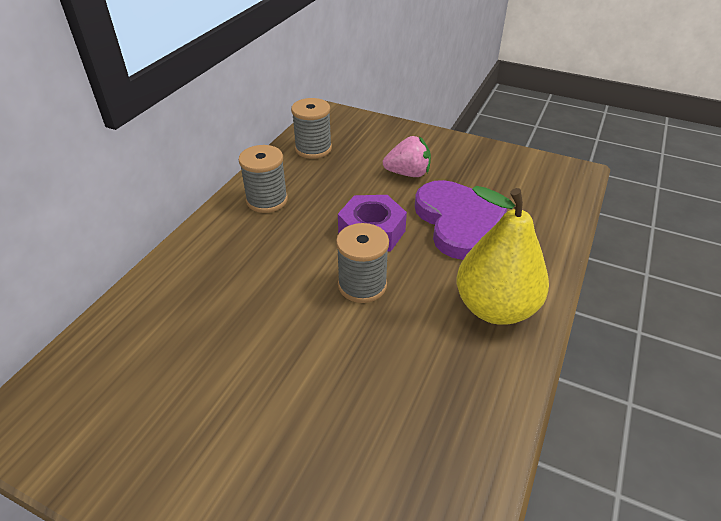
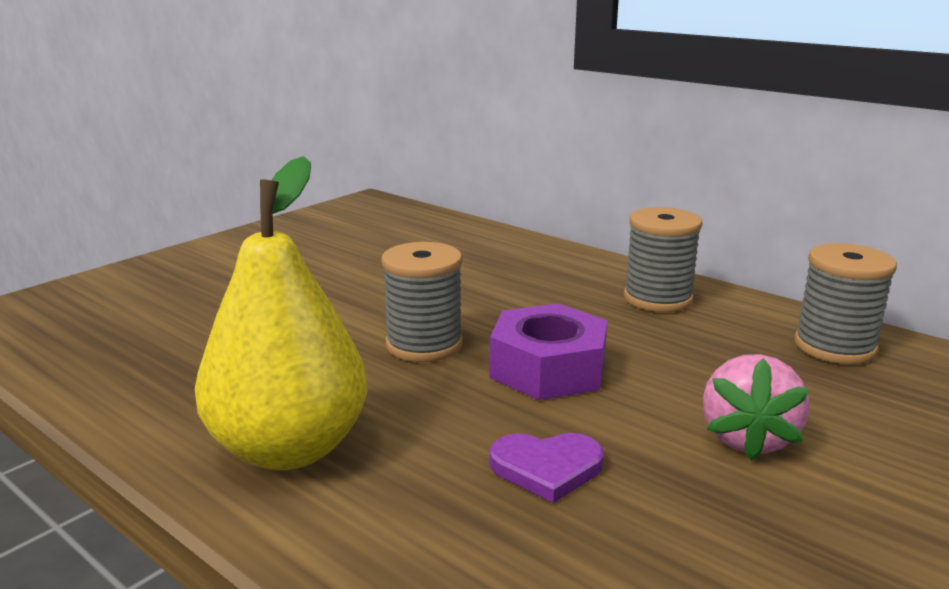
camera: 105 degrees right, 20 degrees down
(459, 222) = (547, 468): purple heart -> purple heart, size x0.46

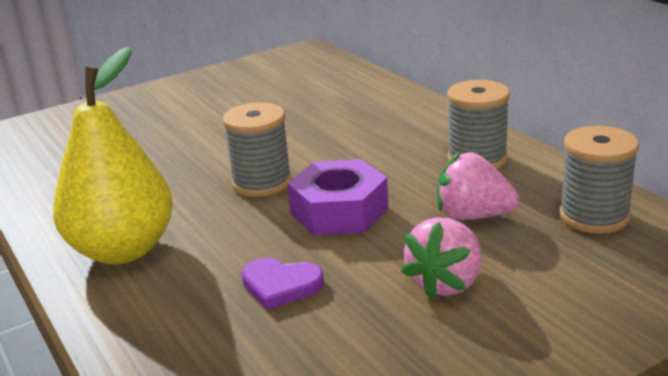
camera: 20 degrees right, 5 degrees up
(708, 359) = (473, 216): none -> pink strawberry

